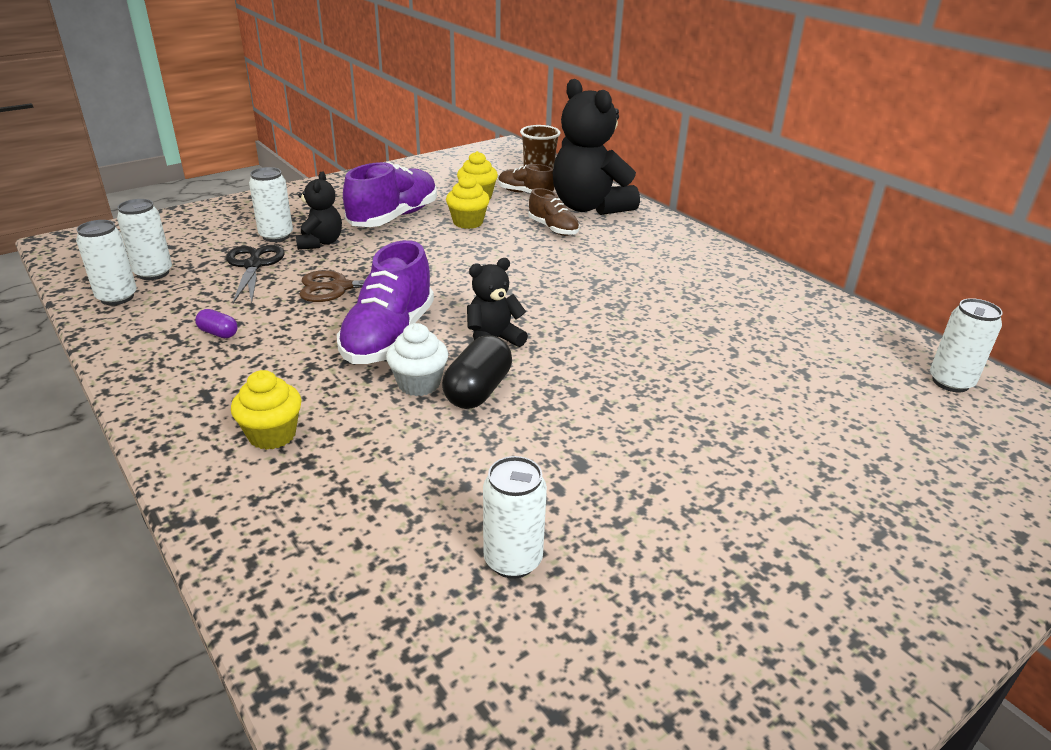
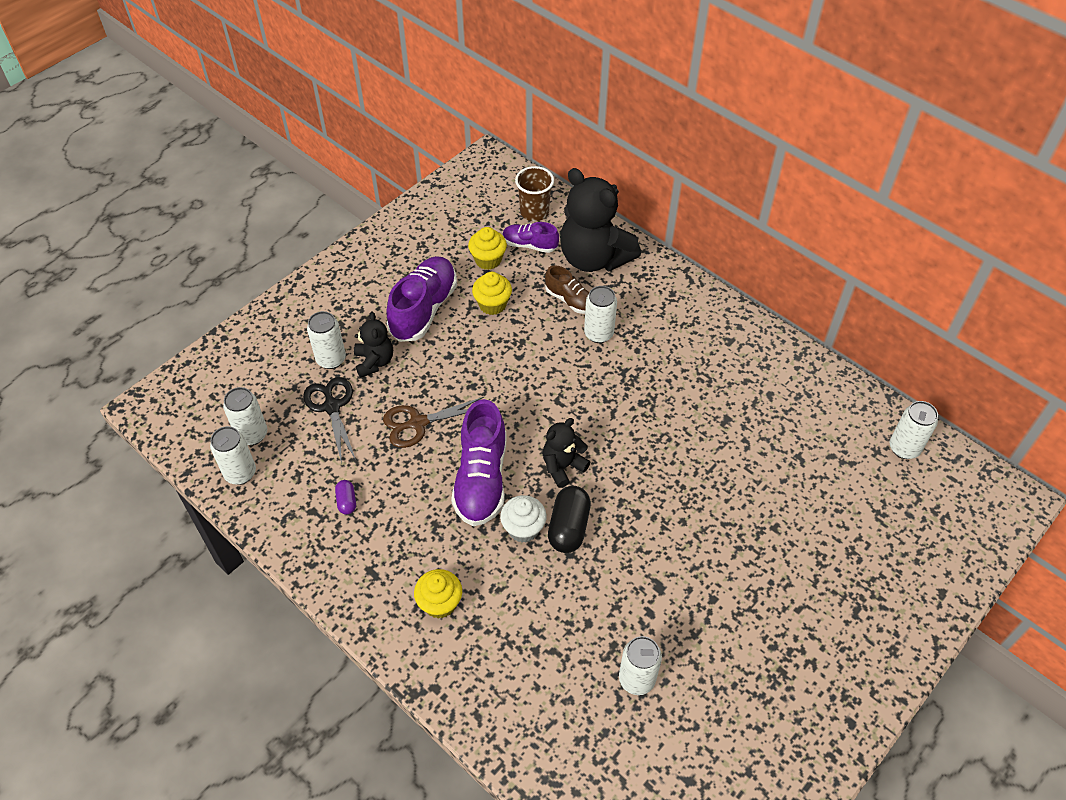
camera: 10 degrees left, 20 degrees up
(218, 333) = (347, 501): purple capsule -> purple capsule turned 60 degrees clockwise
(525, 193) = (530, 245): brown shoe -> purple shoe
(576, 252) = (598, 334): none -> white can

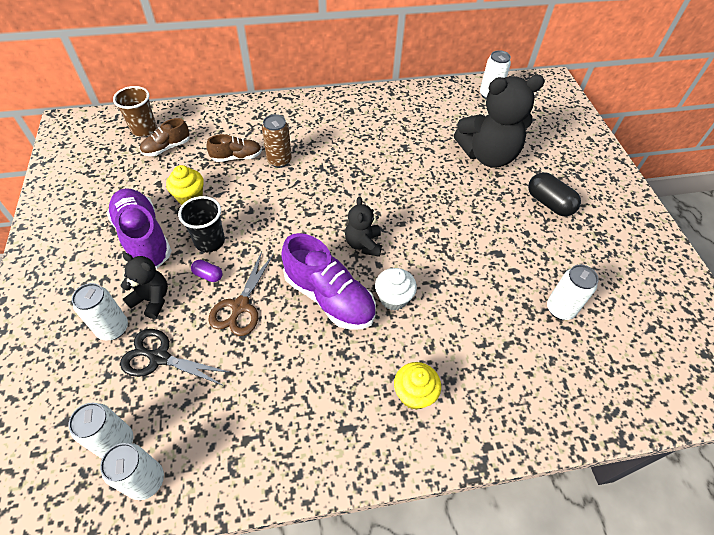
camera: 55 degrees left, 0 degrees up
(347, 501) = (262, 405): purple capsule -> purple capsule (208, 275)
(460, 354) = (210, 241): none -> black cup
(488, 260) = (150, 176): yellow cupcake -> none
(530, 245) = (167, 148): purple shoe -> brown shoe
(568, 527) = (414, 272): black capsule -> black capsule (549, 203)
(594, 258) = (219, 126): black teddy bear -> black teddy bear (488, 155)
(598, 334) = (279, 161): white can -> brown can

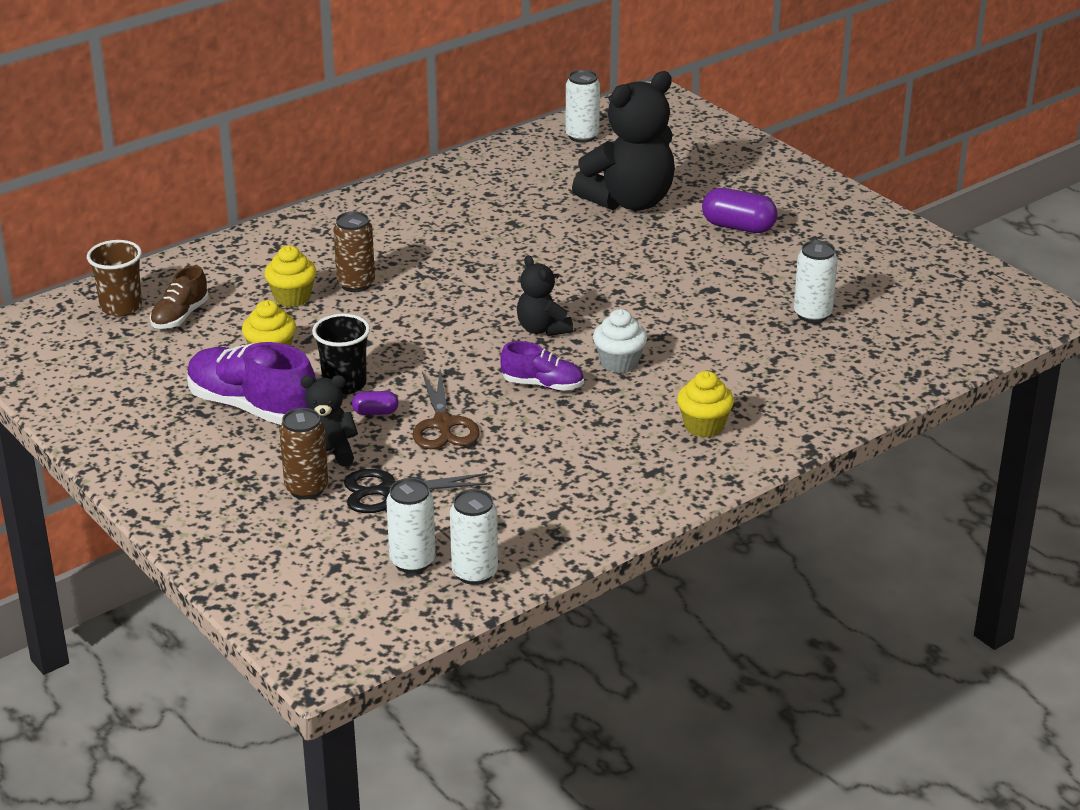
camera: 25 degrees left, 20 degrees down
(113, 328) = (306, 489): white can -> brown can
(236, 157) = (292, 297): brown shoe -> yellow cupcake
(329, 297) = (542, 385): purple shoe -> purple shoe, size x0.56
(549, 203) = (738, 227): black capsule -> purple capsule

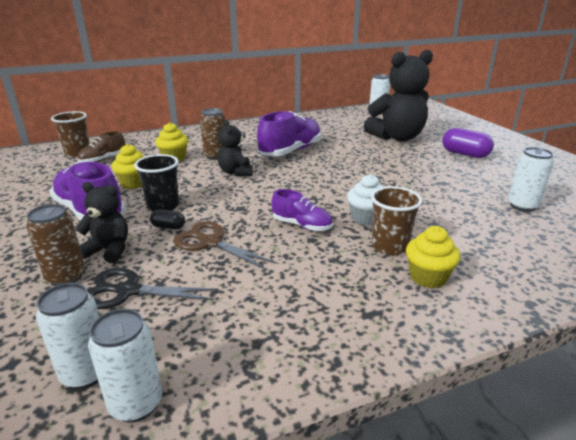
camera: 15 degrees right, 5 degrees down
(375, 412) = (168, 227): purple capsule -> black capsule
(443, 424) = (211, 242): brown scissors -> brown scissors turned 120 degrees clockwise
(469, 257) = (290, 151): none -> purple shoe
(542, 329) = (318, 191): black teddy bear -> black teddy bear (236, 172)
(656, 396) = (389, 246): none -> brown cup

